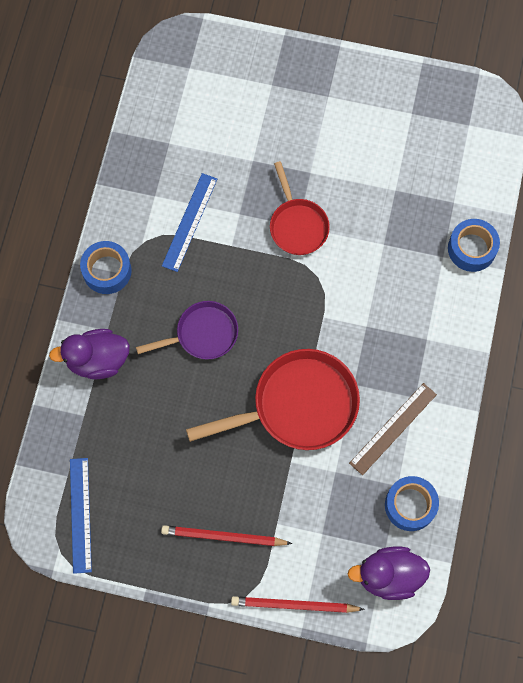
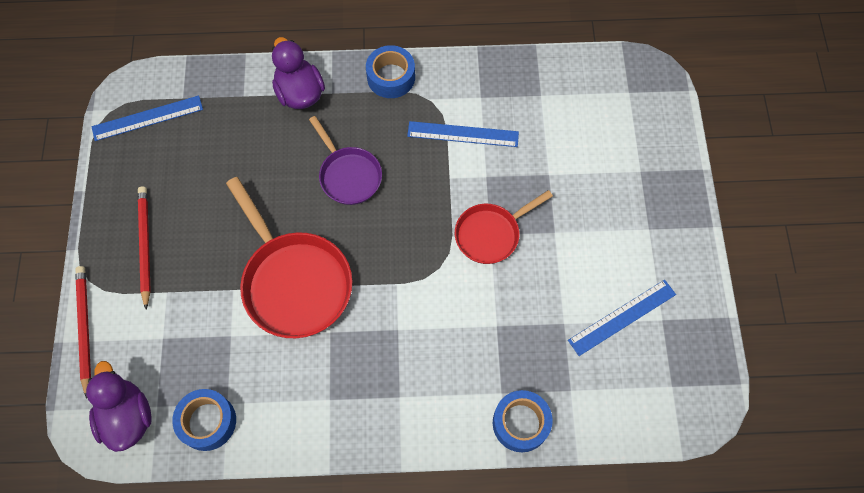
camera: 75 degrees right, 5 degrees down
(393, 428) = (289, 384): brown ruler -> none
(401, 143) = (622, 317): none -> blue ruler

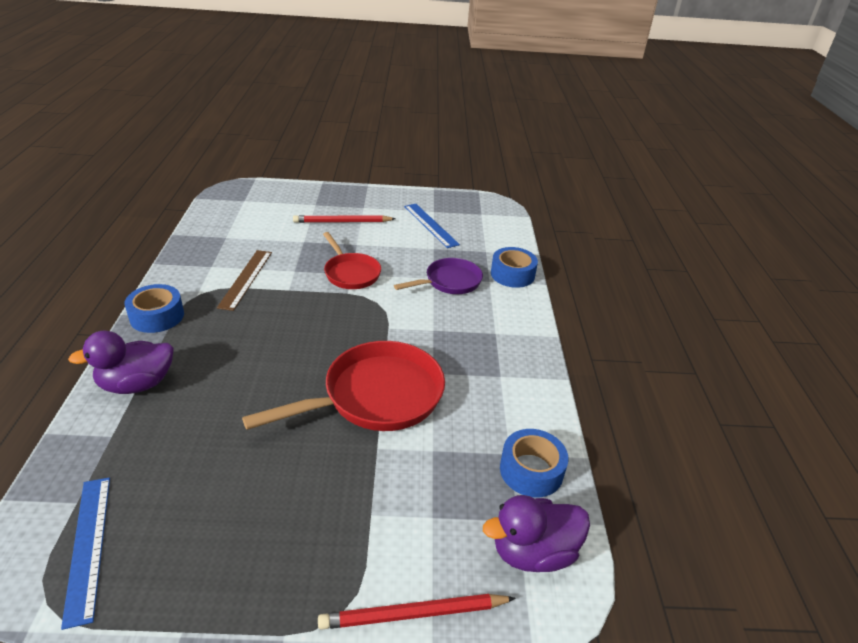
camera: 90 degrees left, 30 degrees down
(145, 245) = (299, 541): red pencil -> red pencil (342, 222)
(348, 175) = (261, 352): purple pan -> purple pan (449, 282)
(463, 134) = (246, 279): blue ruler -> brown ruler

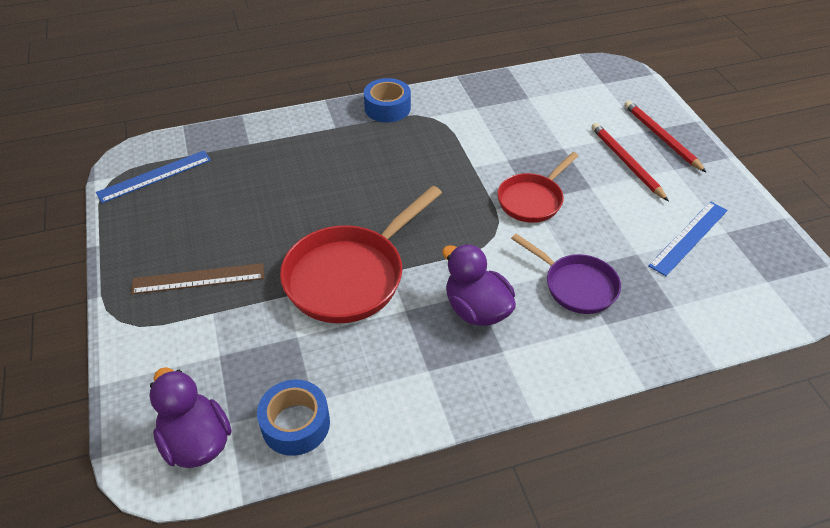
camera: 75 degrees right, 10 degrees up
(137, 384) = (304, 132): purple duck -> purple duck (476, 309)
(246, 279) = (471, 134): brown ruler -> brown ruler (198, 278)
(375, 396) = (350, 275): red pan -> red pan turned 90 degrees clockwise
(413, 614) = (124, 366): red pencil -> red pencil (661, 137)
(512, 274) = (639, 345): blue tape -> none

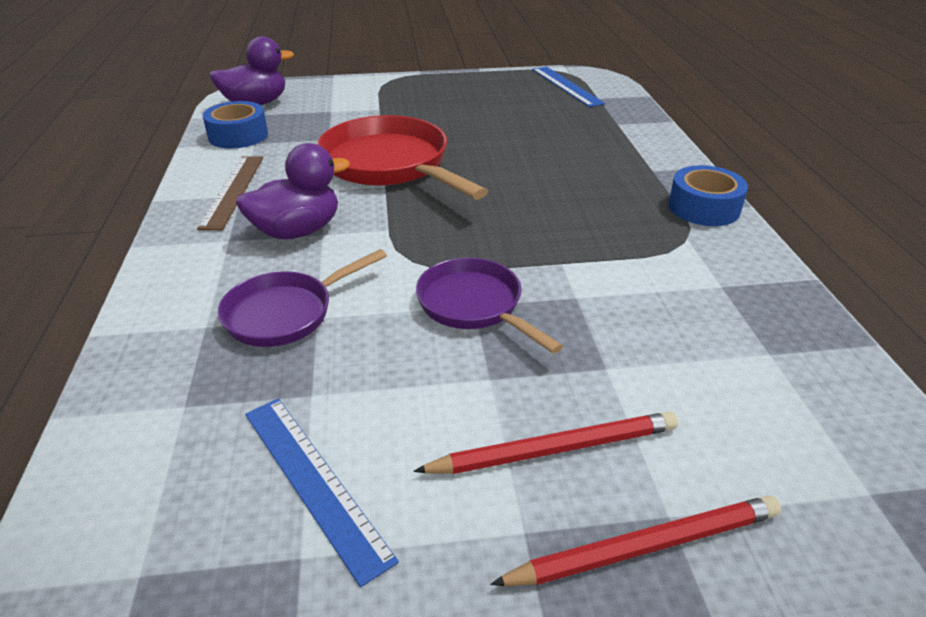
camera: 100 degrees right, 10 degrees down
(198, 278) = (422, 103): brown ruler -> brown ruler (233, 191)
(532, 200) = (474, 306): red pan -> purple pan

